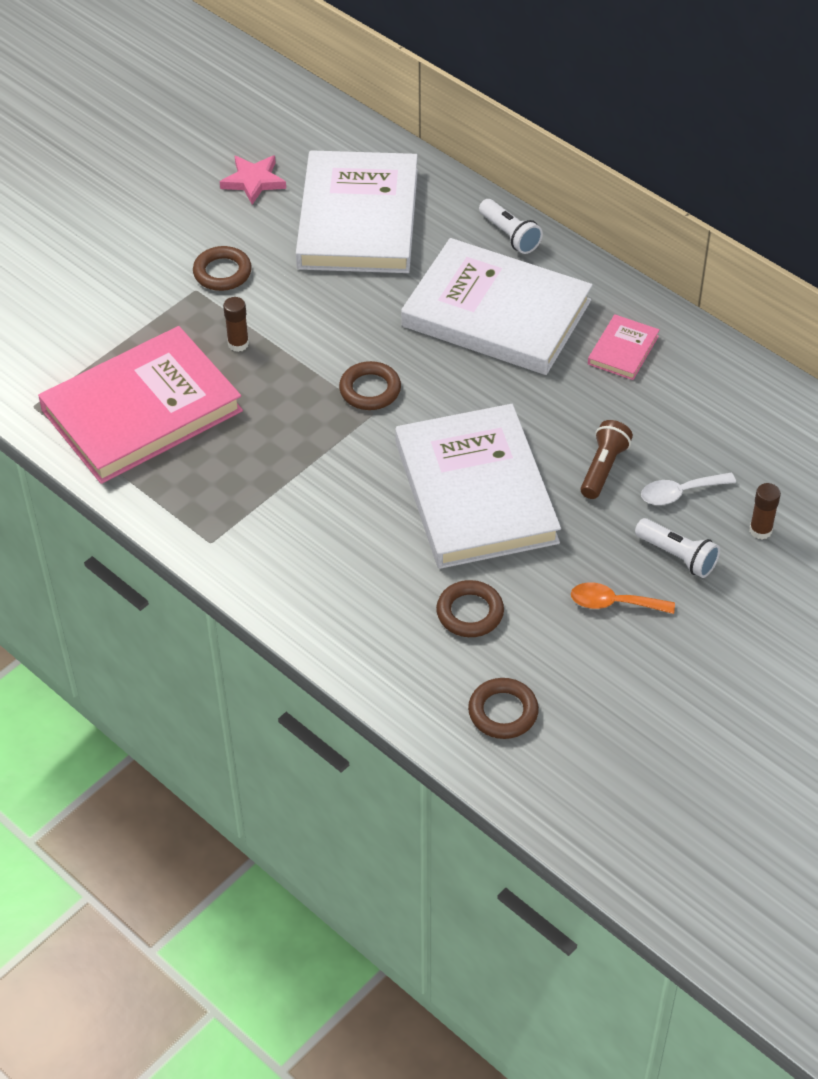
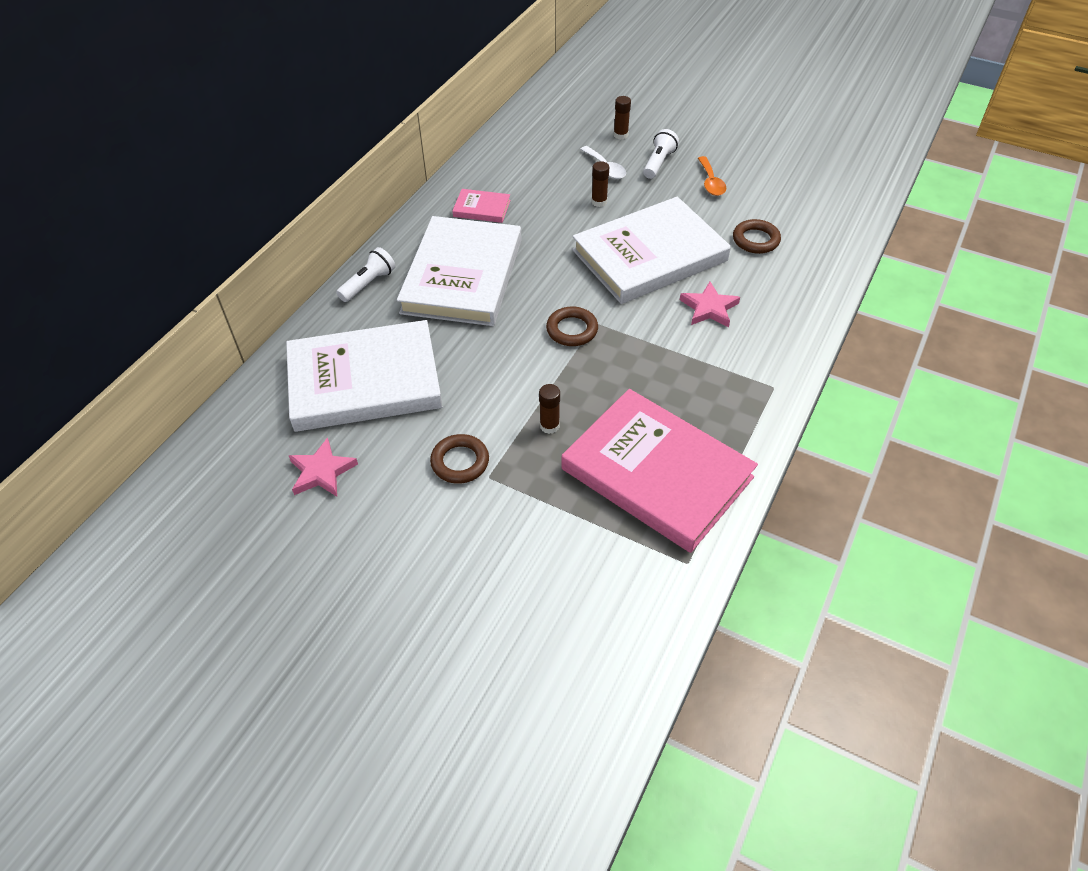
camera: 105 degrees left, 0 degrees up
(358, 523) = (709, 308): none -> pink star
(503, 712) = (823, 213): brown ring -> none
(603, 468) = (599, 202): brown flashlight -> brown glue stick

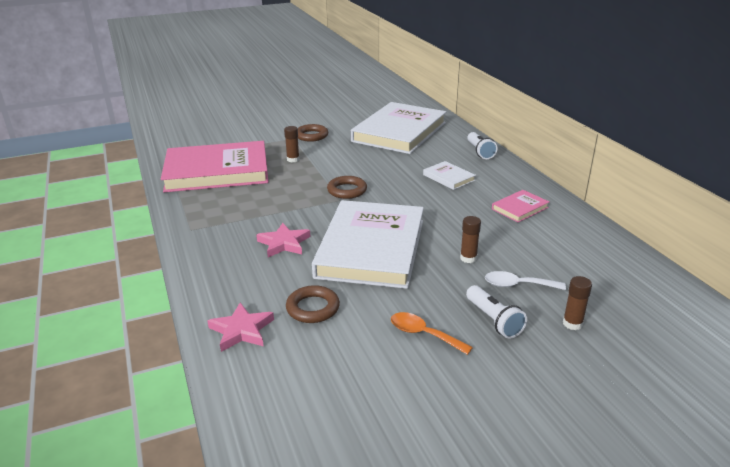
camera: 130 degrees right, 20 degrees down
(322, 472) = (358, 112): pink star -> pink star (241, 330)
(462, 276) = (449, 177): white book -> white book, size x0.42

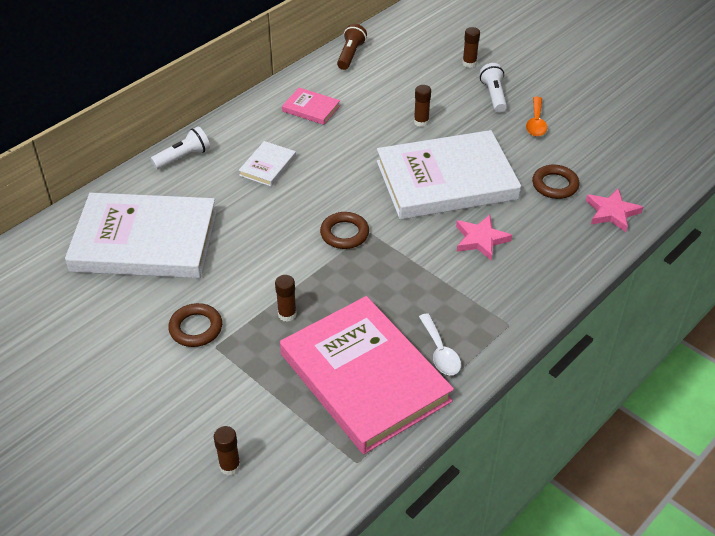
camera: 115 degrees left, 15 degrees up
(211, 131) = (230, 466): none -> brown glue stick
(493, 320) = (494, 95): white flashlight -> white flashlight turned 45 degrees counterclockwise
(517, 285) = (441, 92): white spoon -> white spoon (440, 352)
(611, 247) = (350, 55): none -> brown flashlight

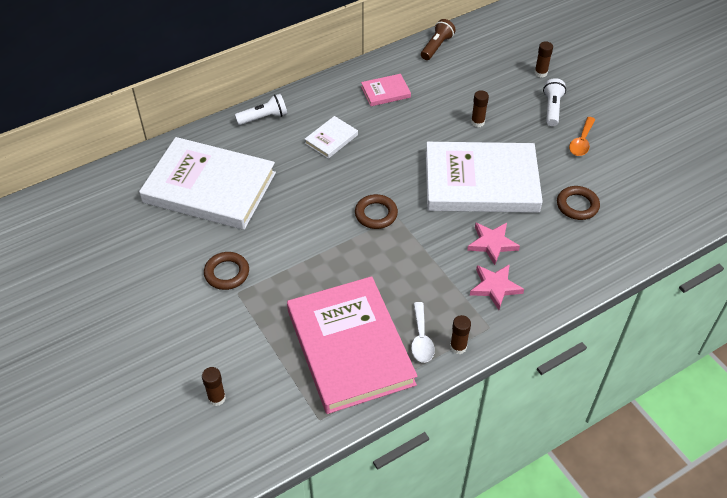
camera: 15 degrees right, 5 degrees up
(287, 314) = (304, 277): brown glue stick -> brown glue stick (458, 347)
(311, 108) = (385, 92): pink book -> pink book turned 60 degrees counterclockwise
(612, 212) = (620, 242): pink star -> pink star (495, 287)

